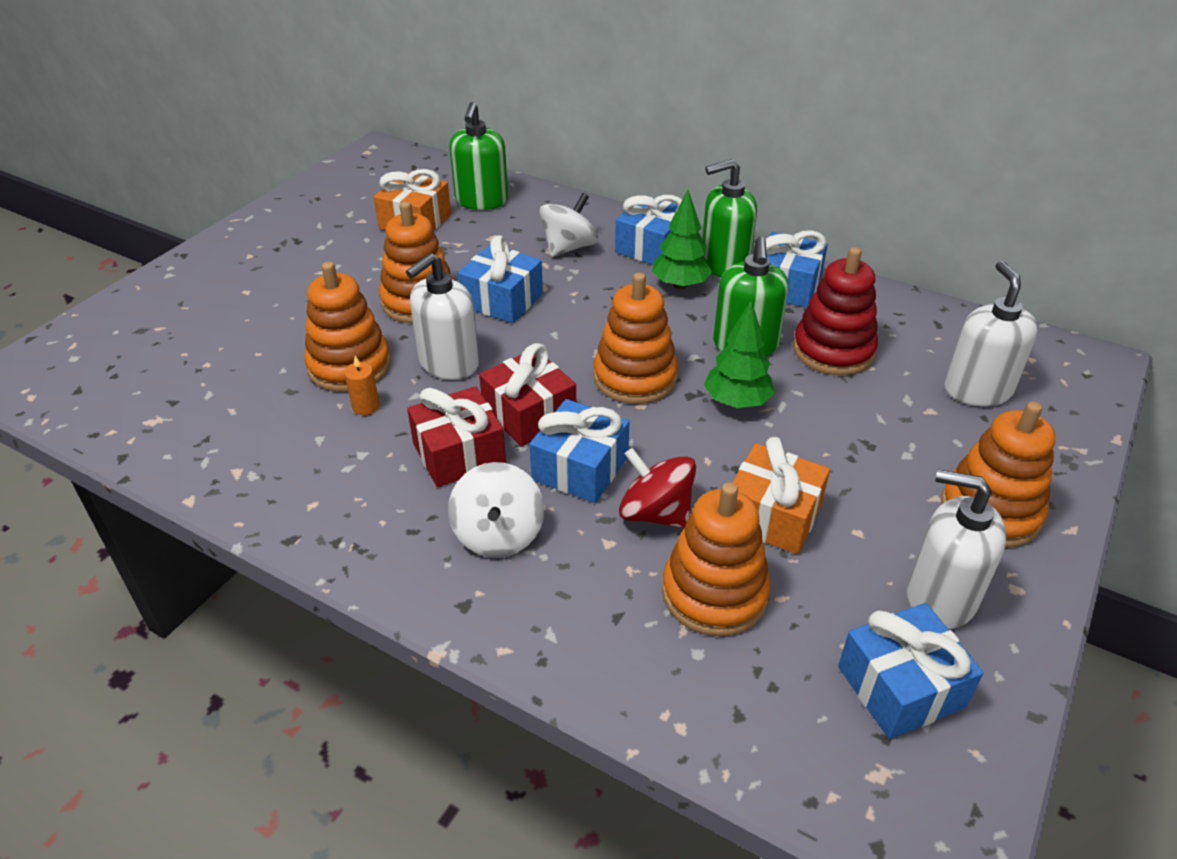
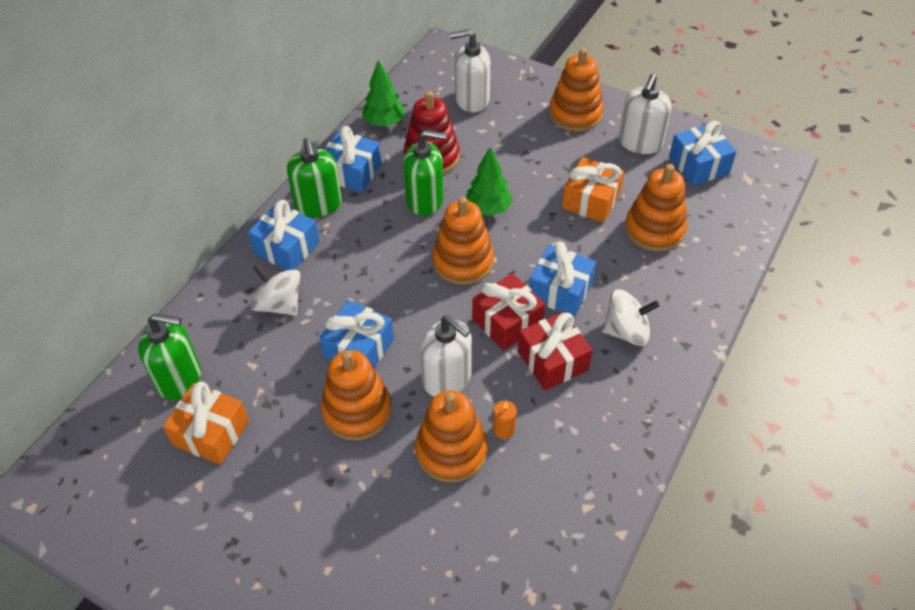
camera: 90 degrees left, 10 degrees up
(655, 513) = (596, 253): red spinning top -> none
(680, 285) = (345, 232): green tree -> green tree (384, 122)

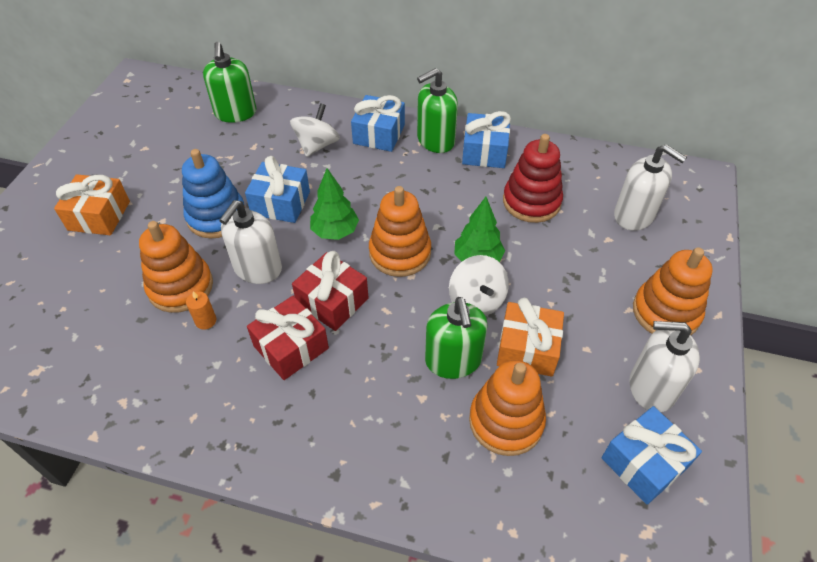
camera: 75 degrees right, 0 degrees up
(211, 433) = (189, 141): orange gift -> orange gift (99, 216)
(357, 410) = (216, 216): orange stacking toy -> blue stacking toy
(384, 122) = (562, 158): green tree -> green tree (335, 232)
(425, 200) = (470, 209): green soap dispenser -> green soap dispenser (453, 360)
(471, 100) = (634, 216): white soap dispenser -> white soap dispenser turned 150 degrees clockwise
(560, 291) = (383, 339): blue gift -> none
(626, 331) = (342, 409): white spinning top -> white spinning top (476, 300)

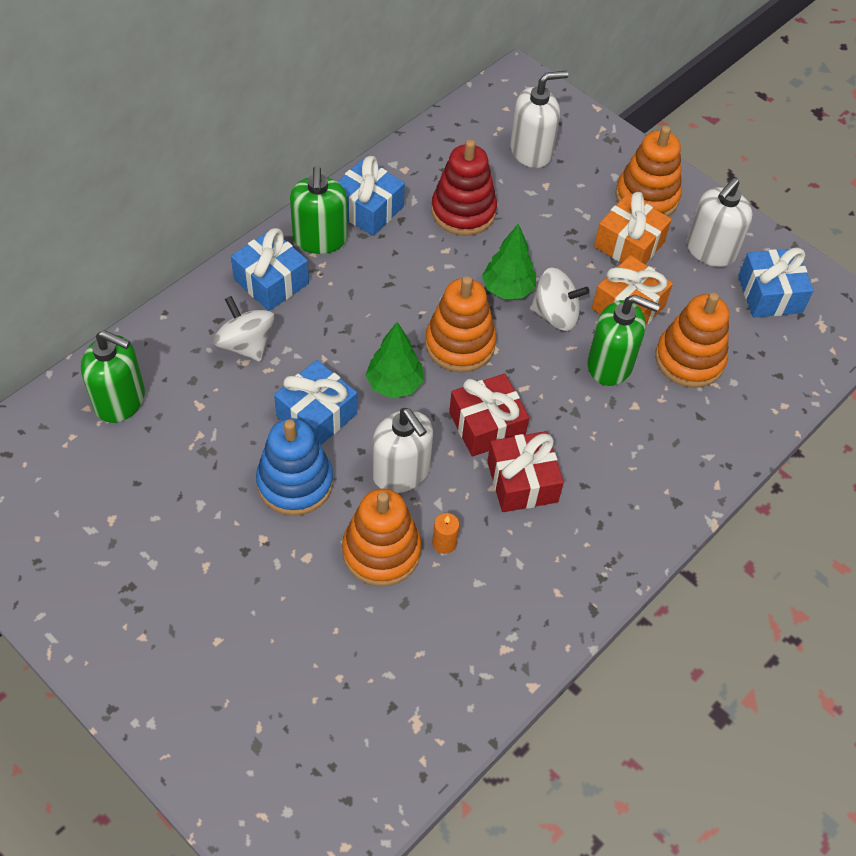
camera: 65 degrees left, 5 degrees up
(99, 216) = (207, 602): orange gift -> orange gift (629, 245)

